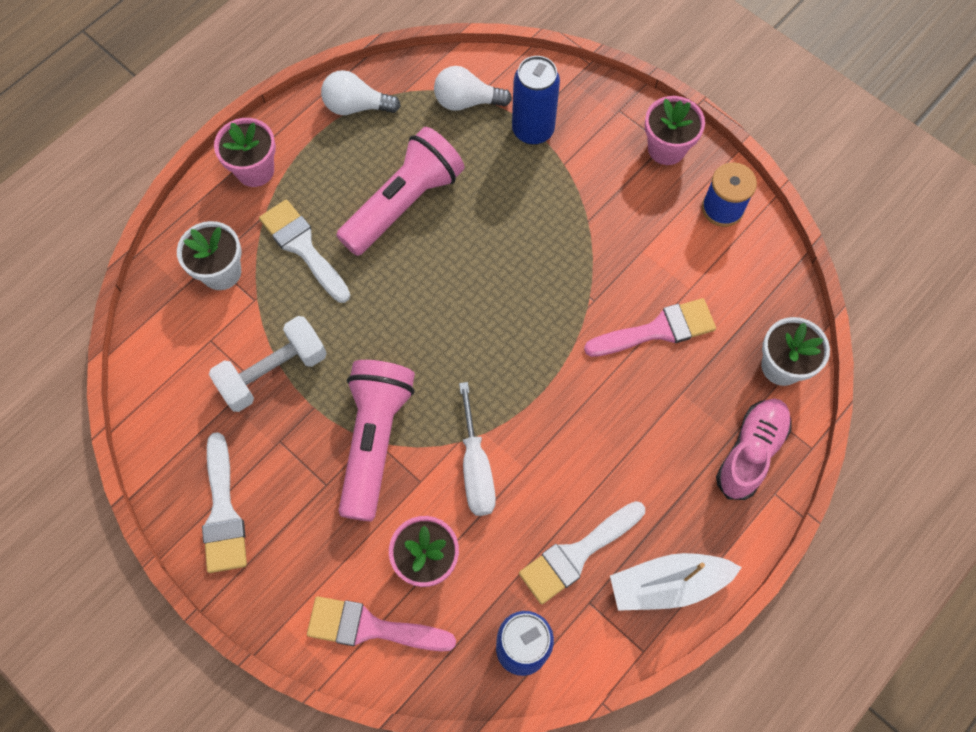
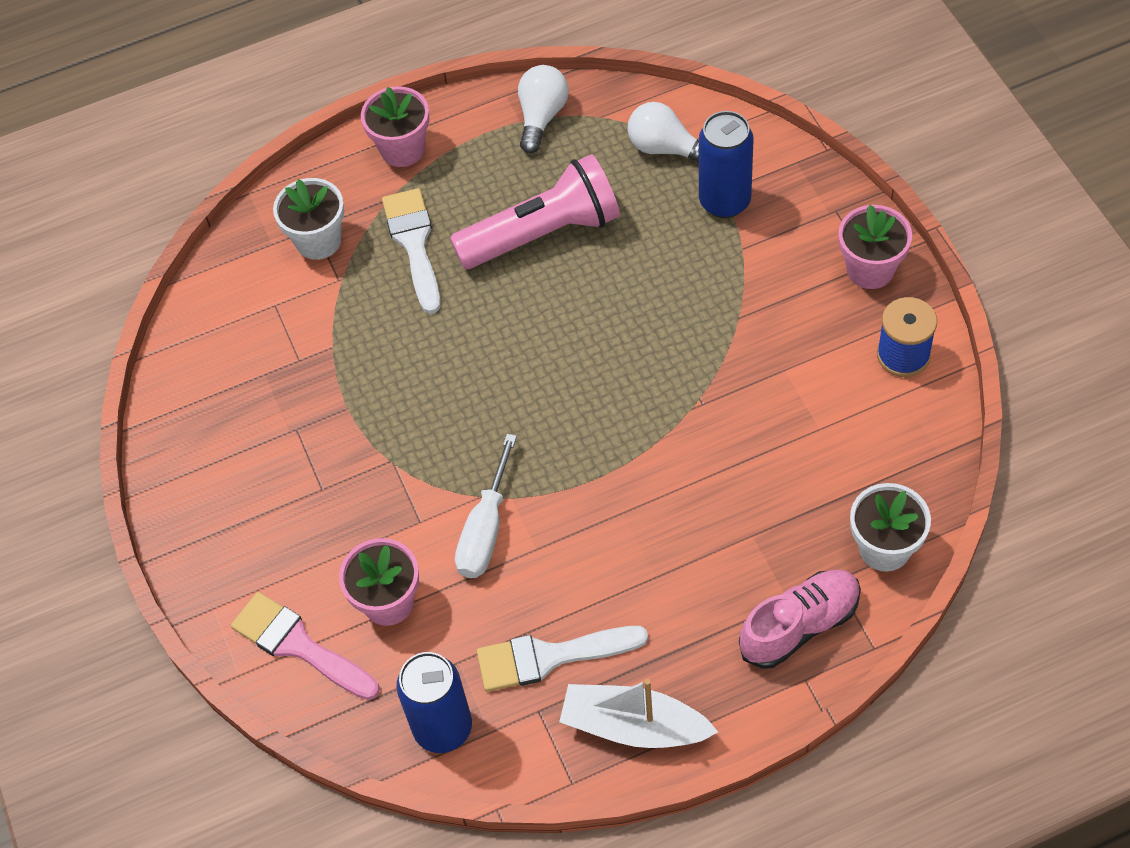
camera: 30 degrees right, 10 degrees down
(223, 512) = (207, 477): white brush -> none
(273, 372) = (323, 358): white dumbbell -> none
(356, 106) = (541, 117): white light bulb -> white light bulb turned 75 degrees clockwise
(375, 440) = (393, 463): pink flashlight -> none
(657, 330) = (759, 459): pink brush -> none

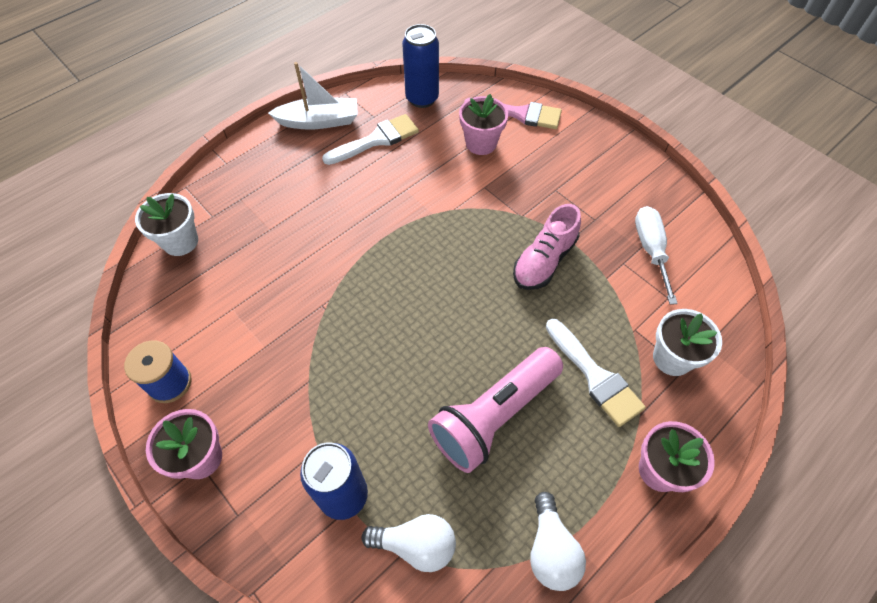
camera: 155 degrees right, 0 degrees up
(485, 530) = (441, 192): white screwdriver -> white screwdriver (650, 250)
(799, 625) = (232, 187): pink shoe -> pink shoe (544, 261)

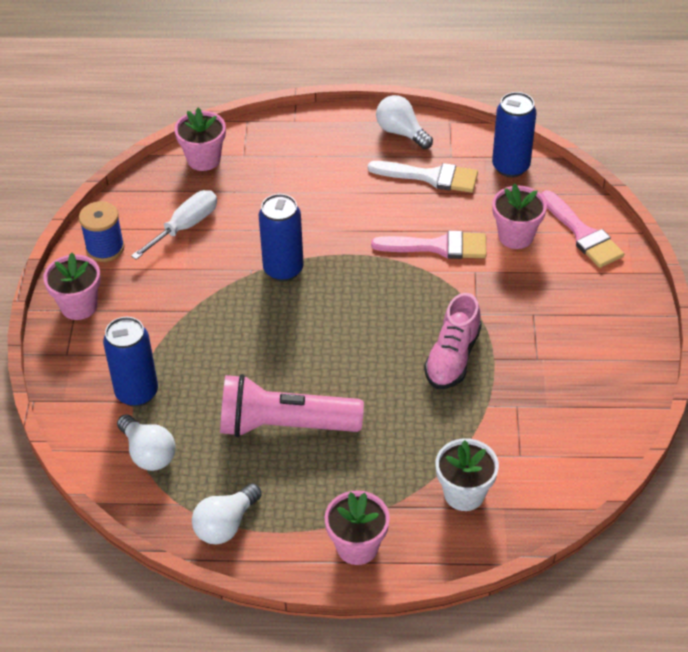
camera: 45 degrees right, 10 degrees down
(180, 242) = (203, 159): white flower pot -> pink flower pot
(319, 121) = (401, 132): white boat -> white light bulb
(347, 286) = (283, 269): none -> blue can
(439, 187) = (437, 247): none -> pink brush
(544, 261) = (452, 357): pink shoe -> pink shoe turned 60 degrees counterclockwise
(595, 376) = (388, 458): white brush -> none
(650, 250) = (554, 413): white screwdriver -> white screwdriver (185, 226)

